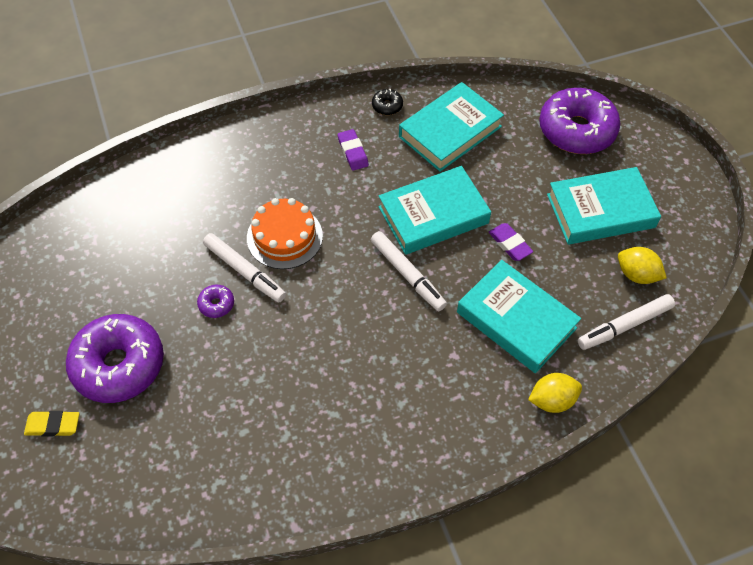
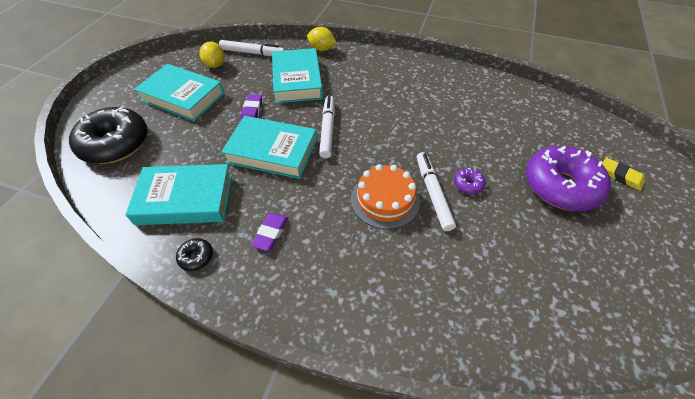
camera: 140 degrees left, 5 degrees down
(576, 130) = (115, 144): purple donut -> black donut

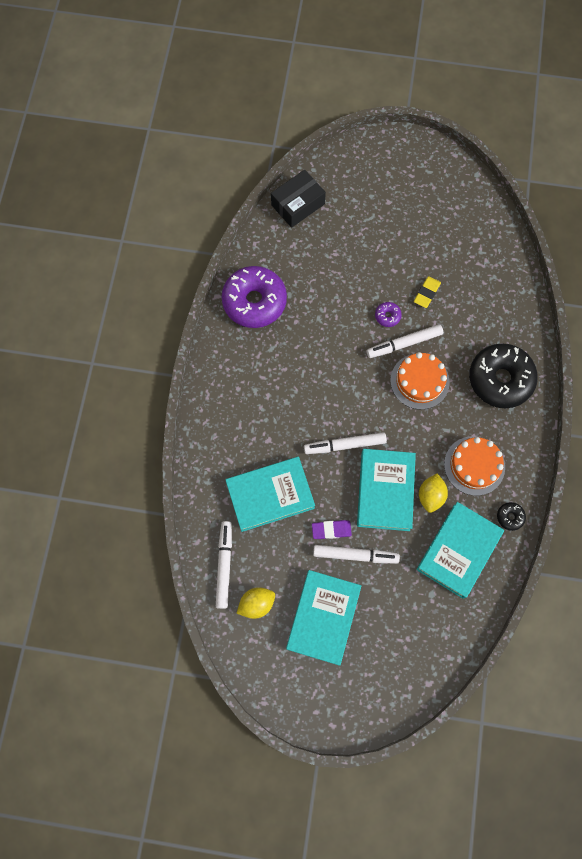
camera: 100 degrees left, 20 degrees up
(115, 144) = (409, 655): black donut -> black donut (500, 379)
(185, 199) = (458, 551): turquoise book -> turquoise book turned 45 degrees clockwise
(222, 122) = (355, 555): none -> white marker
(271, 233) = (474, 465): purple eraser -> orange cake
(322, 49) = (203, 481): yellow lemon -> yellow lemon (430, 496)
(560, 186) = (373, 246): purple donut -> purple donut (254, 301)
(599, 131) = (298, 204): none -> black box
(620, 176) = (352, 200): yellow eraser -> yellow eraser (426, 293)

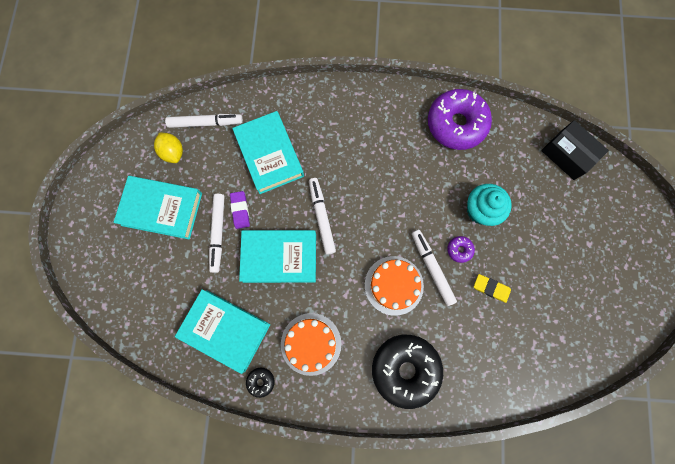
camera: 85 degrees right, 5 degrees up
(349, 291) = (480, 210): none -> turquoise cupcake
(430, 496) = (277, 301): yellow lemon -> none

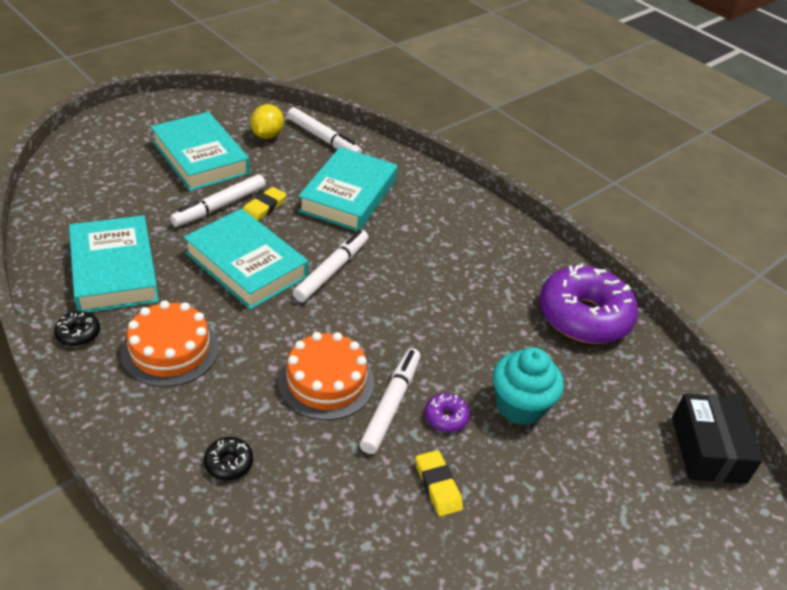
camera: 40 degrees right, 35 degrees down
(240, 210) = (263, 208): purple eraser -> yellow eraser
(405, 369) = (229, 463): black donut -> black donut, size x0.41

